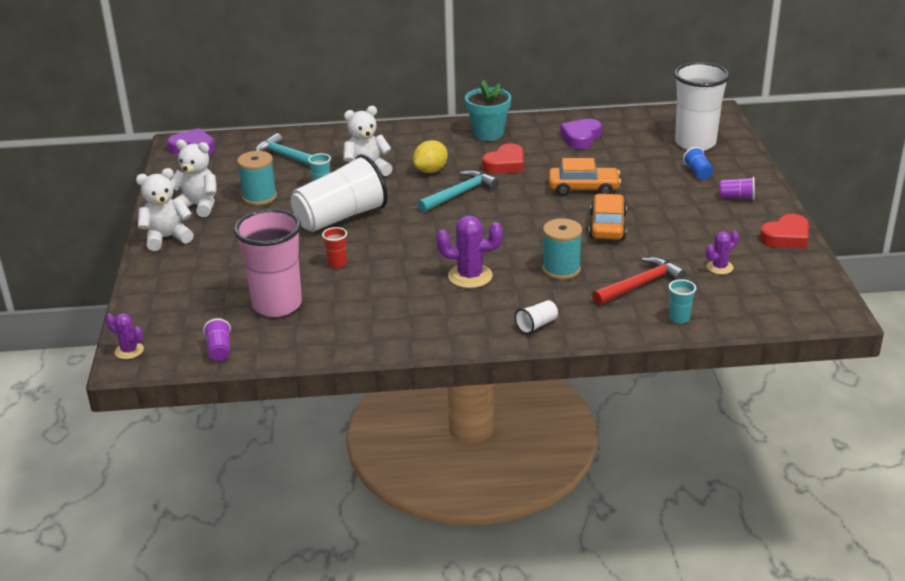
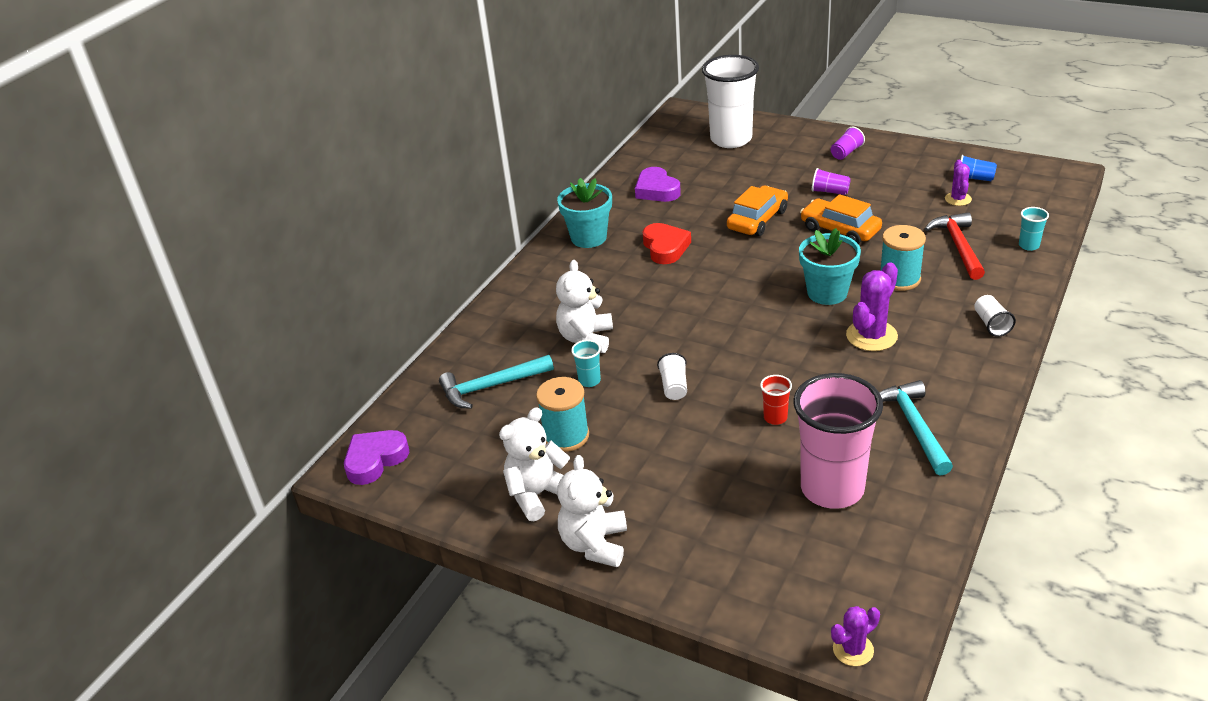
camera: 55 degrees left, 5 degrees up
(219, 350) = (901, 563): purple cup -> purple cup (830, 191)
(340, 217) = (674, 386): white cup -> white cup, size x0.40
(431, 170) = (630, 296): yellow lemon -> none
(459, 194) = (698, 293): turquoise hammer -> turquoise hammer (914, 426)
(510, 243) = (827, 293): none -> turquoise flower pot
(698, 172) = (785, 155): blue cup -> blue cup (974, 178)
(786, 237) = (932, 154): red heart -> none

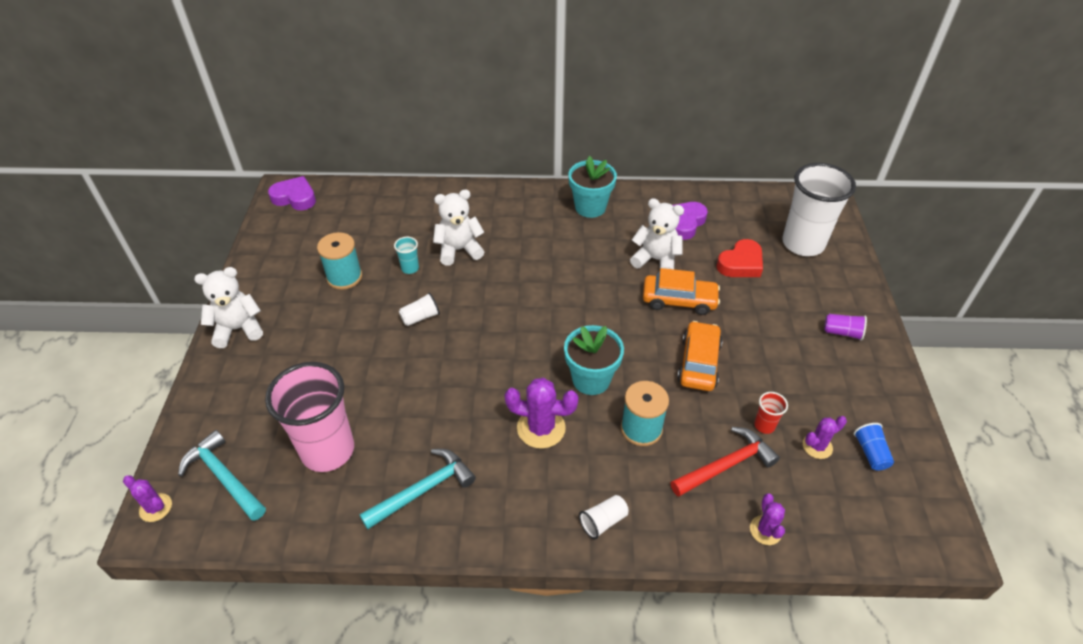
camera: 60 degrees right, 10 degrees up
(491, 387) = (385, 221): turquoise hammer -> turquoise hammer (224, 477)
(538, 494) = (280, 284): white teddy bear -> white teddy bear (656, 260)
(665, 247) = (601, 255): red heart -> red heart (741, 264)
(775, 418) = (403, 390): red cup -> red cup (764, 425)
(830, 191) = (760, 338): purple cup -> none
(1029, 245) = (765, 530): turquoise cup -> purple cactus

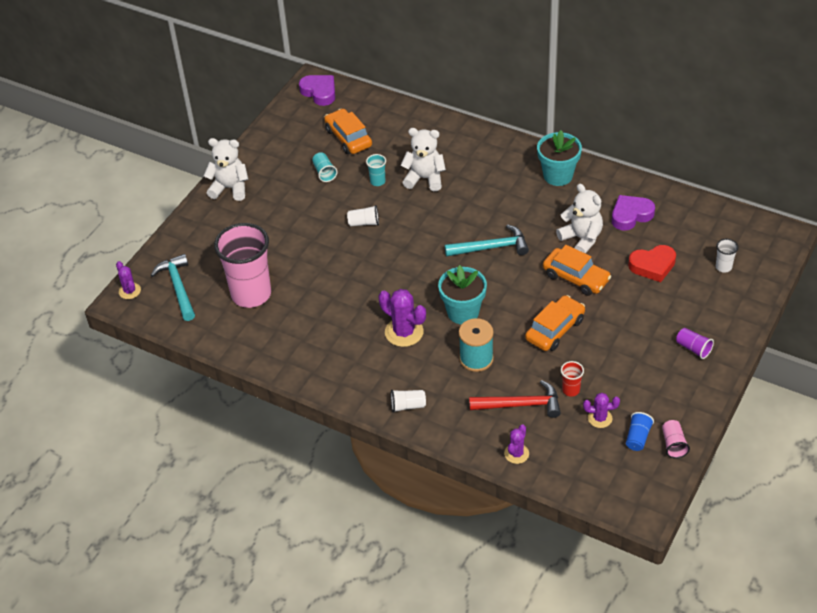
camera: 30 degrees right, 0 degrees up
(344, 277) = (324, 172): turquoise spool -> turquoise cup
(352, 233) = (348, 138): none -> orange car
(423, 490) = (300, 342): turquoise hammer -> turquoise hammer (491, 247)
(803, 244) = (723, 267): white cup -> white cup, size x0.40
(910, 445) = (673, 444): none -> pink cup

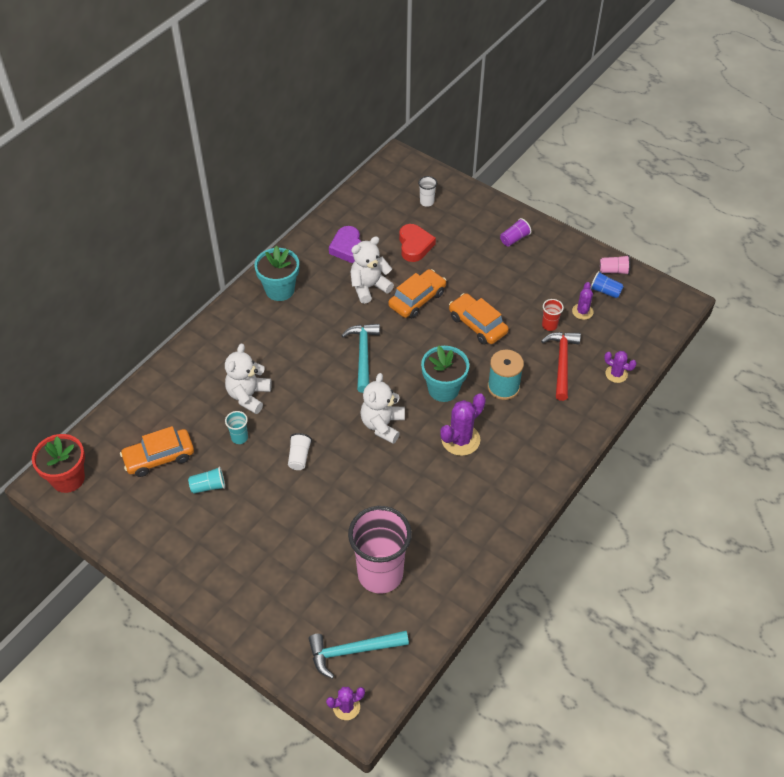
camera: 85 degrees left, 5 degrees up
(230, 188) = (202, 586): white teddy bear -> white teddy bear (382, 425)
(319, 92) = (68, 478): purple heart -> red flower pot
(407, 406) = (554, 448): white cup -> none

